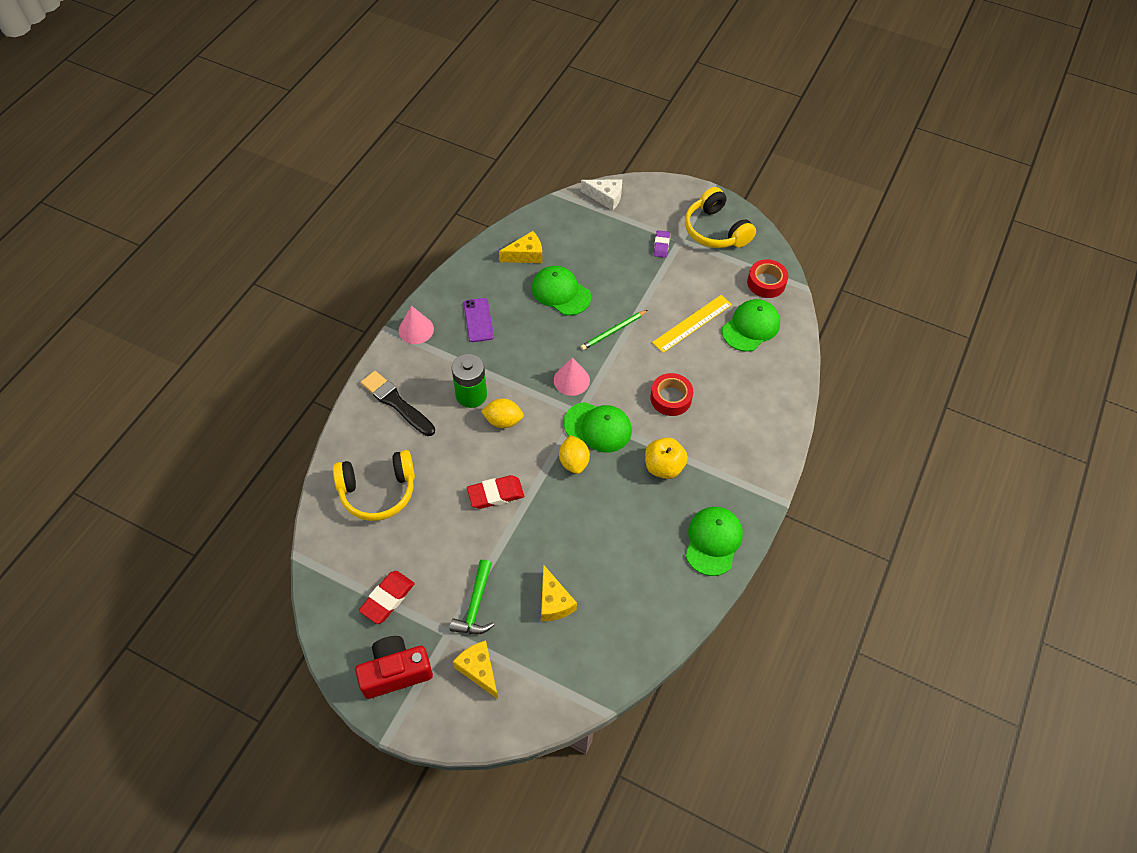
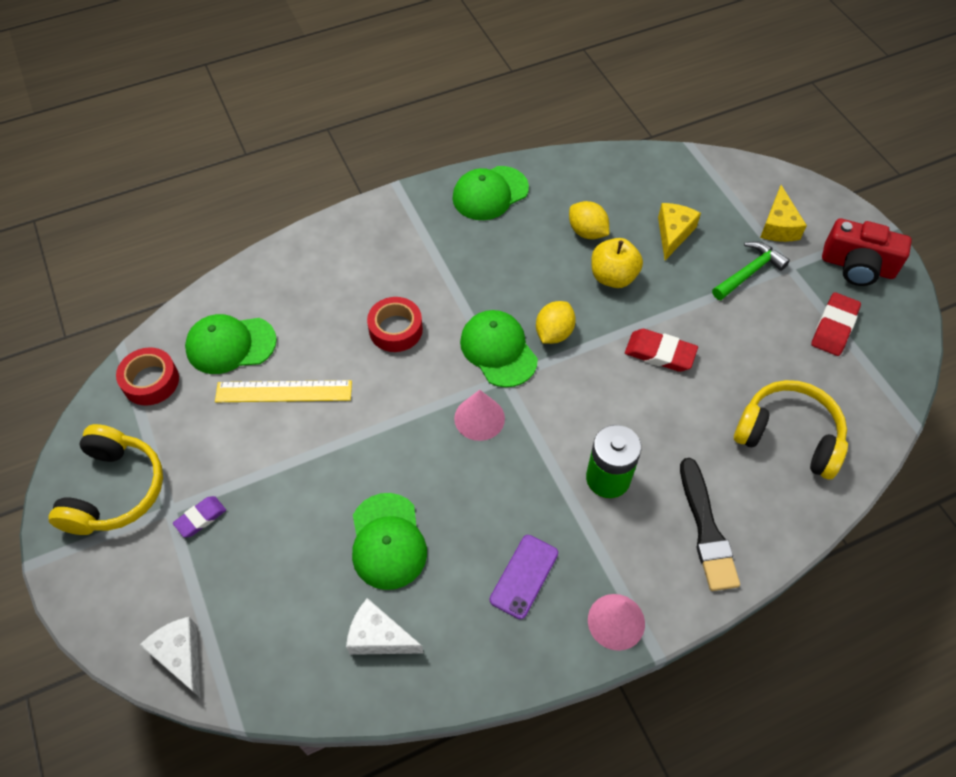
camera: 140 degrees left, 0 degrees up
(387, 598) = (834, 327): red eraser -> red eraser turned 45 degrees counterclockwise
(503, 421) = (594, 423): yellow lemon -> yellow lemon (587, 232)
(526, 255) = (379, 637): yellow cheese -> white cheese
(613, 331) = (378, 443): green pencil -> none
(663, 467) = (471, 274): yellow apple -> yellow apple (613, 277)

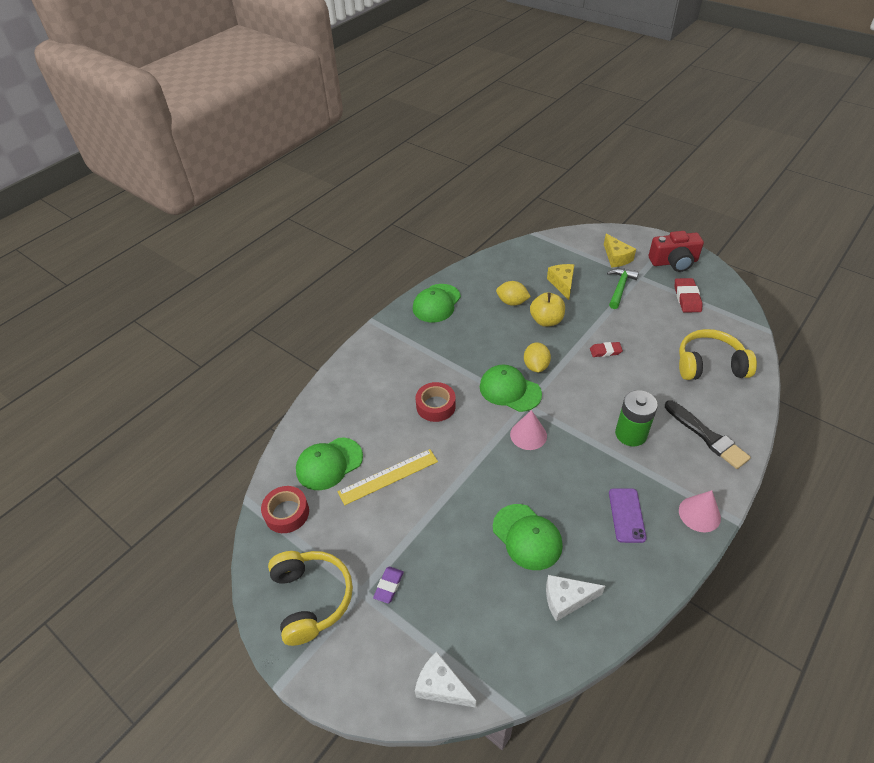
camera: 25 degrees left, 10 degrees down
(660, 353) = (605, 351): red eraser -> red eraser, size x0.65

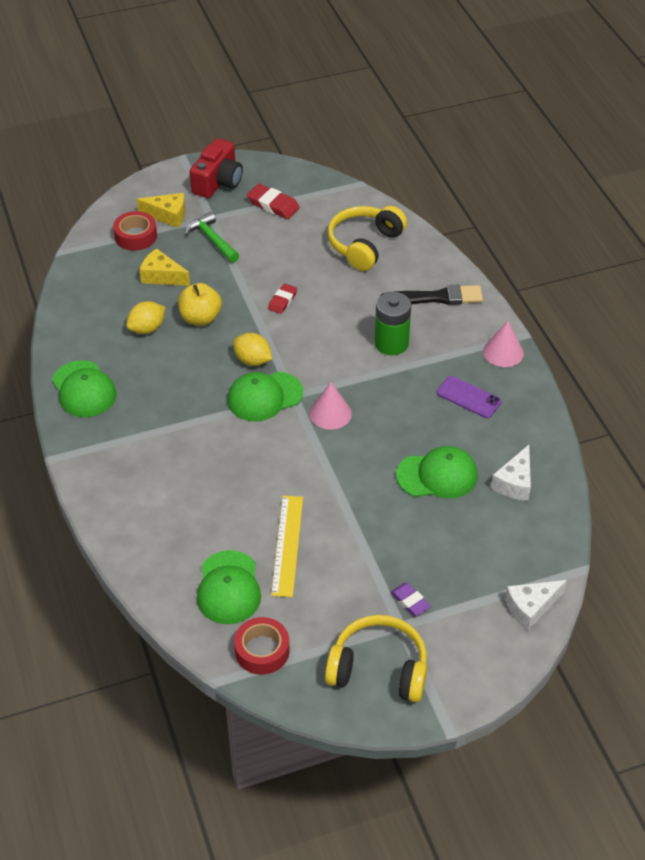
camera: 60 degrees left, 0 degrees up
(435, 406) = (231, 464): red tape -> red tape (136, 236)

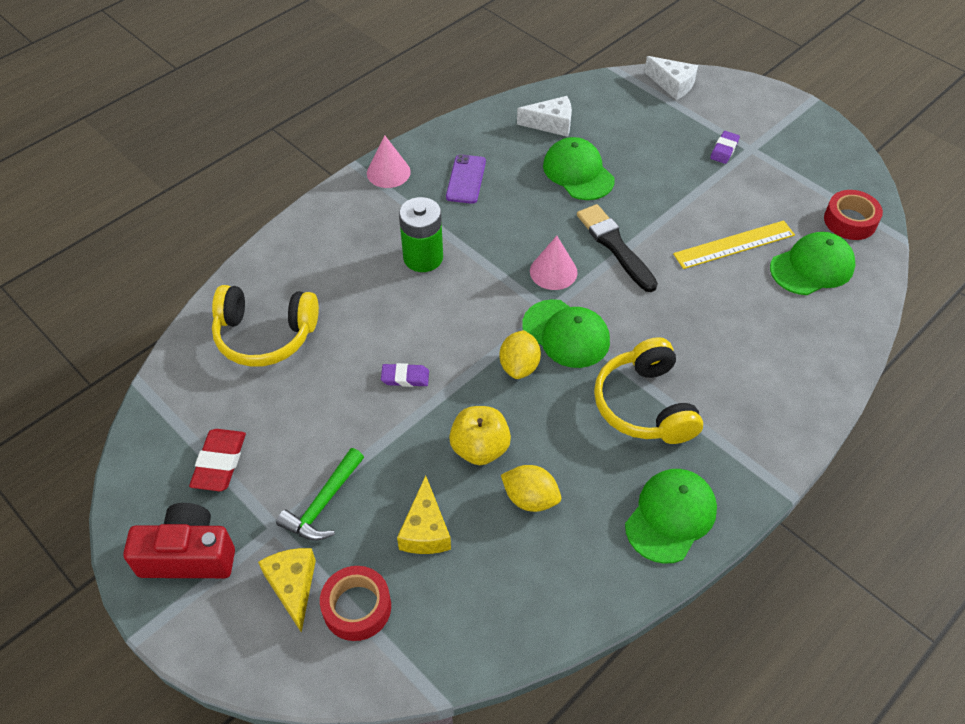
camera: 115 degrees left, 5 degrees up
(282, 301) = (405, 377): red eraser -> purple eraser
(379, 669) = (801, 148): yellow headphones -> yellow headphones (644, 405)
(436, 297) = (331, 244): black brush -> black brush (615, 246)

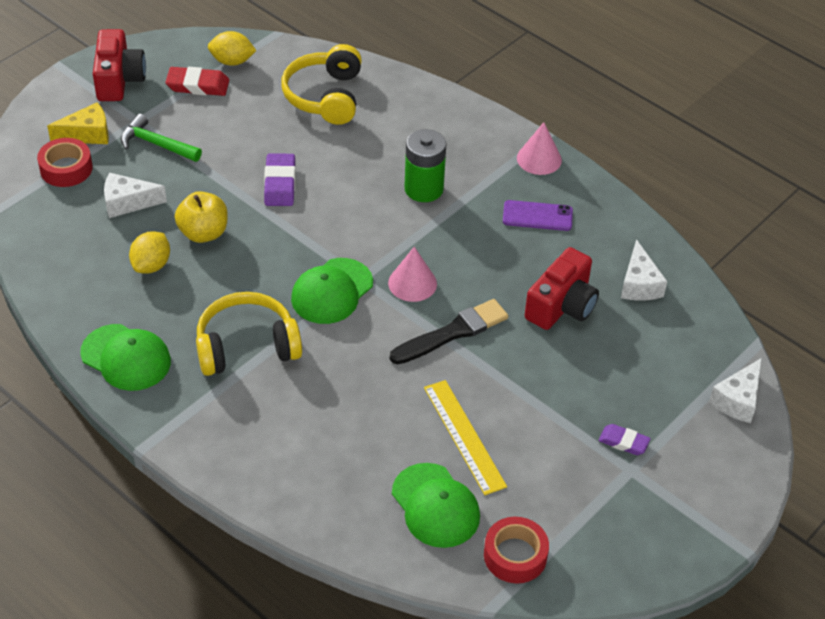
camera: 85 degrees right, 5 degrees down
(405, 377) = (280, 184): purple eraser -> purple eraser, size x1.53
(425, 530) = (127, 202): yellow cheese -> white cheese
(519, 366) = (292, 258): yellow lemon -> yellow lemon (232, 61)
(578, 172) = (561, 305): green cap -> red camera

